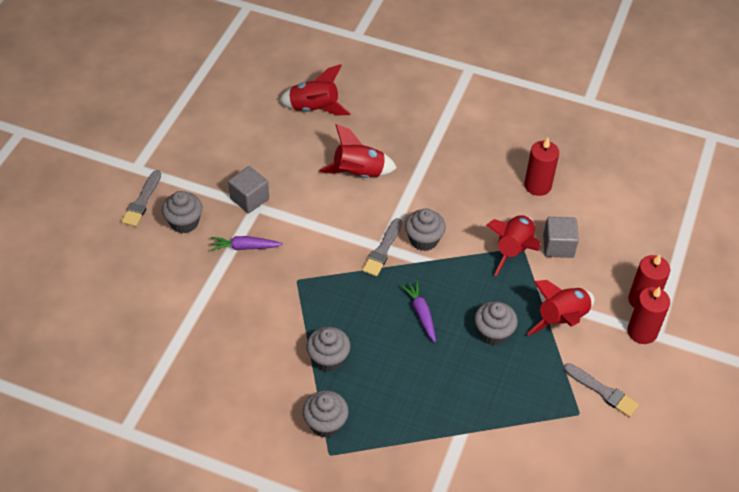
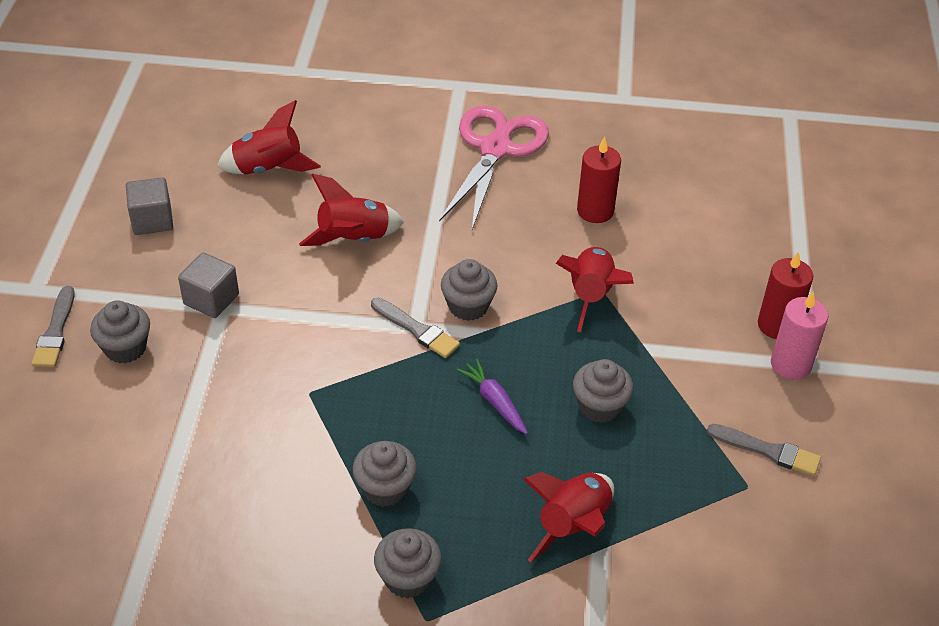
camera: 15 degrees left, 5 degrees down
(245, 247) = (223, 364): purple carrot -> none
(382, 250) = (416, 330): grey brush -> grey brush turned 60 degrees counterclockwise
(480, 123) = (495, 149): none -> pink scissors
(558, 246) = (647, 280): grey cube -> grey cube (152, 220)
(562, 319) = (683, 370): red rocket -> red rocket (573, 525)
(642, 332) = (790, 364): red candle -> pink candle

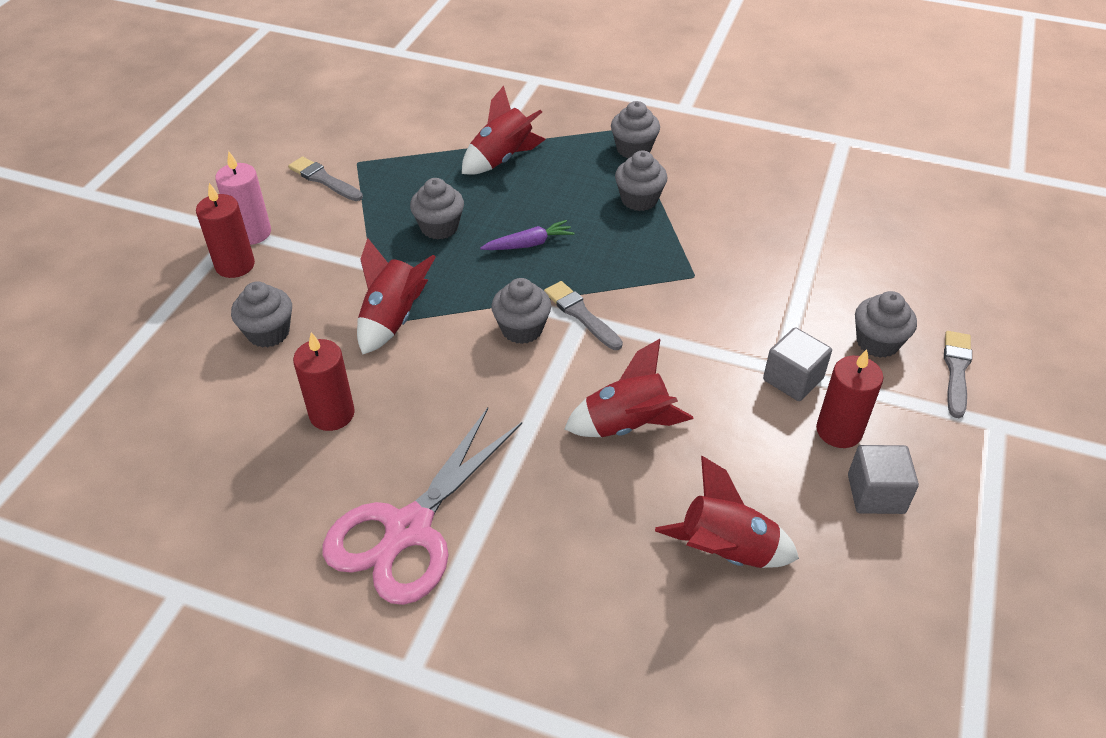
camera: 165 degrees left, 0 degrees up
(175, 262) = (839, 431): none -> red candle
(494, 402) = (528, 244): purple carrot -> purple carrot turned 90 degrees counterclockwise
(694, 266) = (268, 333): none -> grey cupcake

